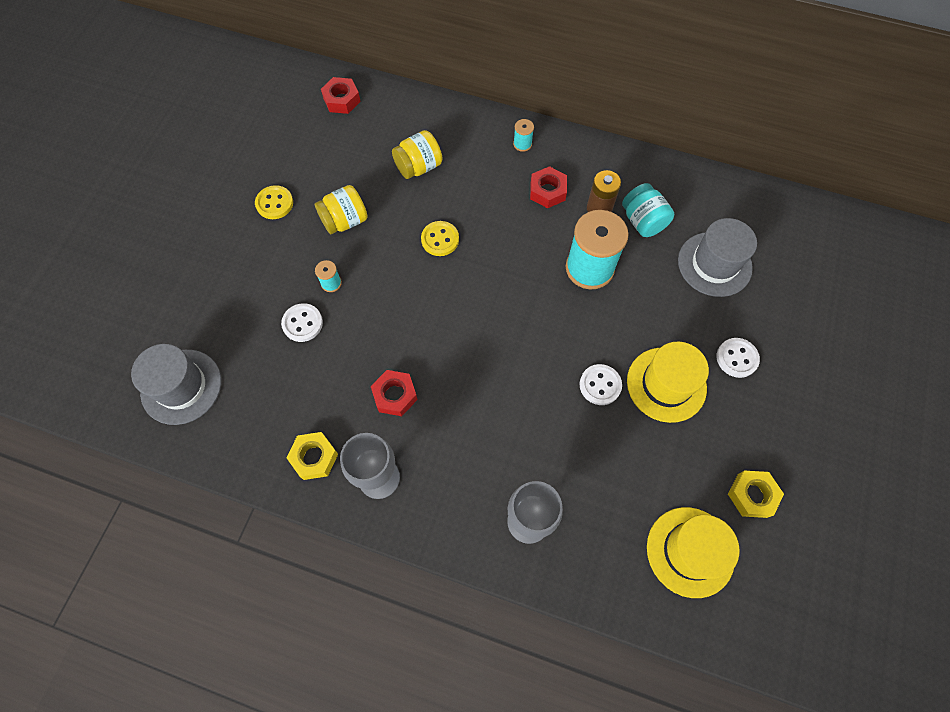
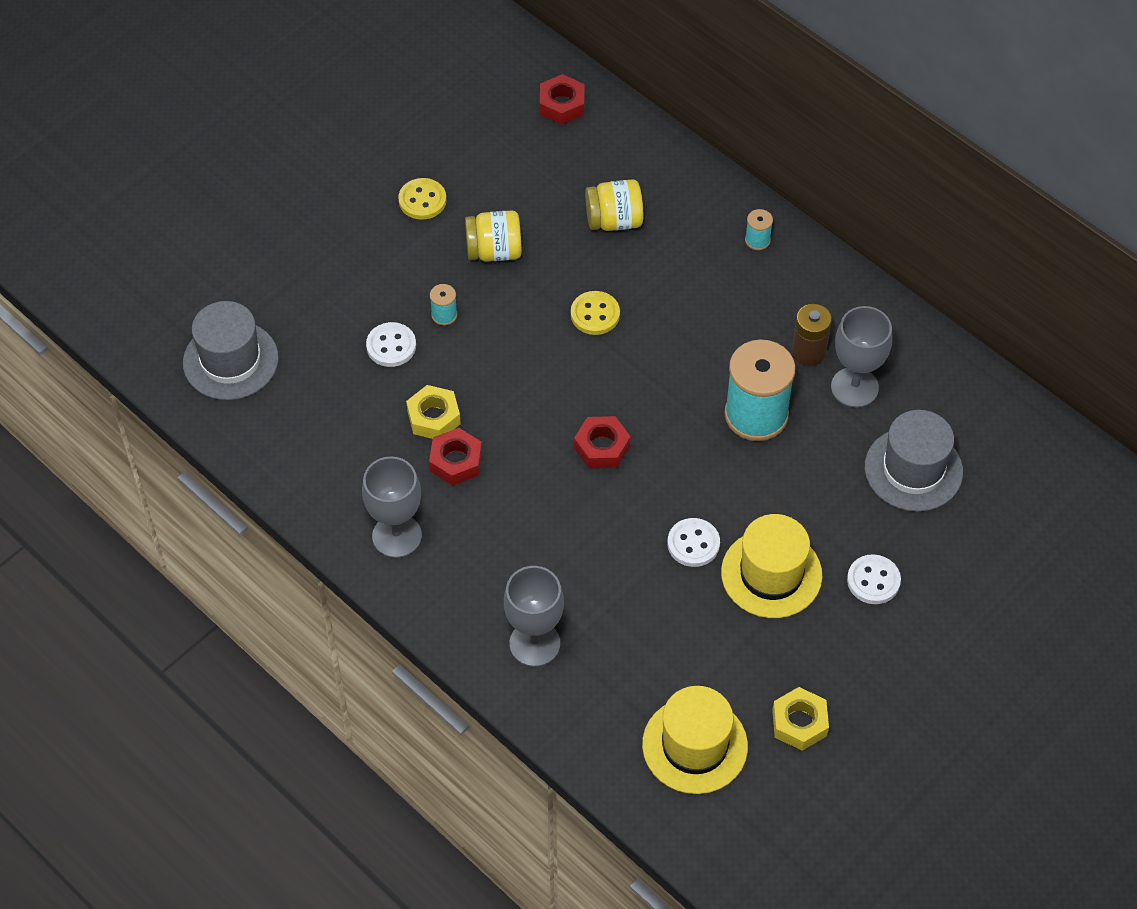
camera: 25 degrees right, 10 degrees down
(314, 457) = (338, 488): yellow nut -> yellow nut (434, 417)
(547, 191) = (756, 308): red nut -> red nut (602, 447)
(643, 221) = (854, 387): turquoise jar -> grey goblet

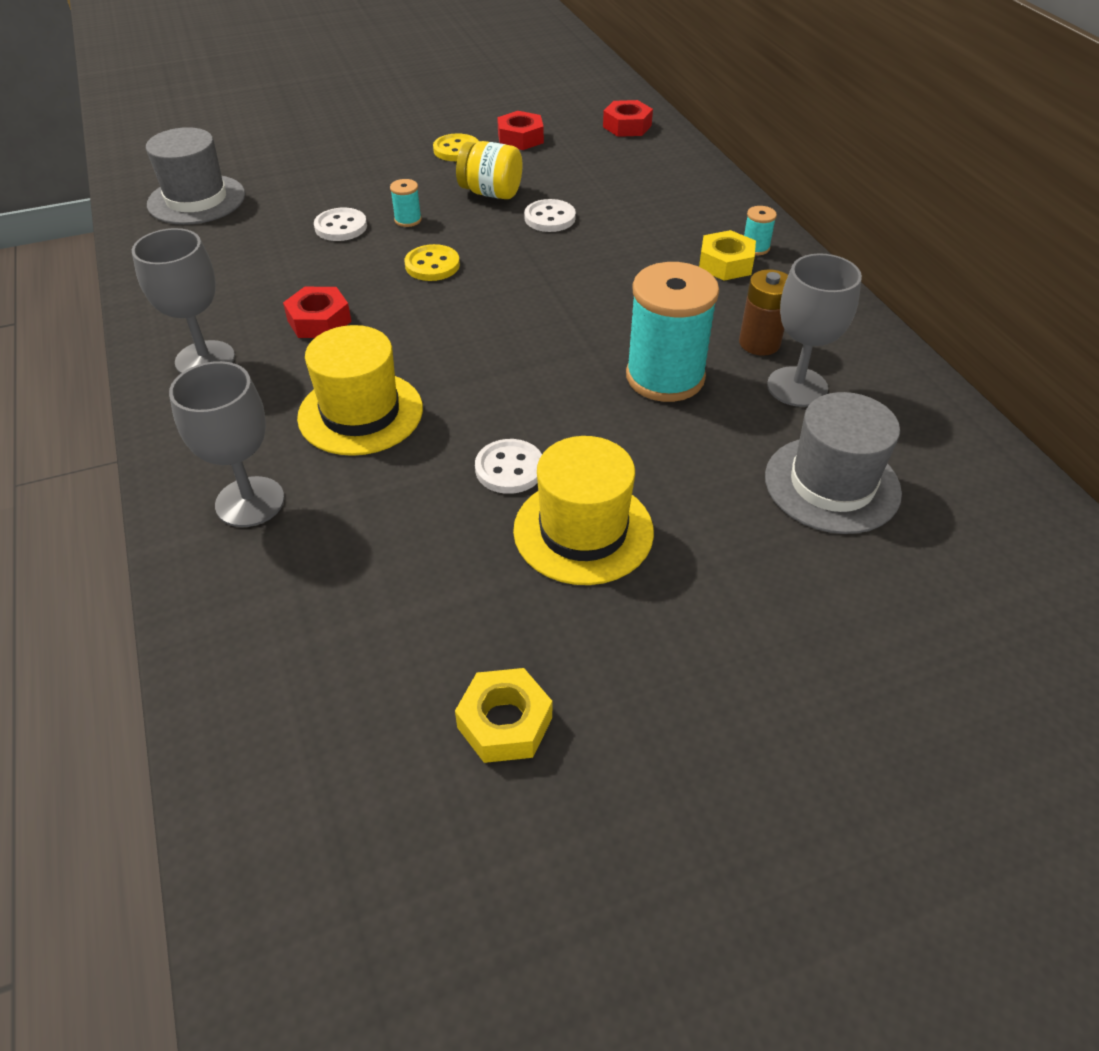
camera: 25 degrees right, 10 degrees down
(434, 417) = (330, 284): yellow nut -> yellow nut (725, 264)
(595, 314) = (550, 256): yellow button -> yellow button (432, 265)
(602, 447) = (475, 353): red nut -> red nut (520, 138)
(614, 221) = (619, 201): yellow jar -> none
(695, 745) = (343, 692): yellow hat -> yellow hat (360, 413)
(873, 581) = (714, 585): white button -> white button (549, 218)

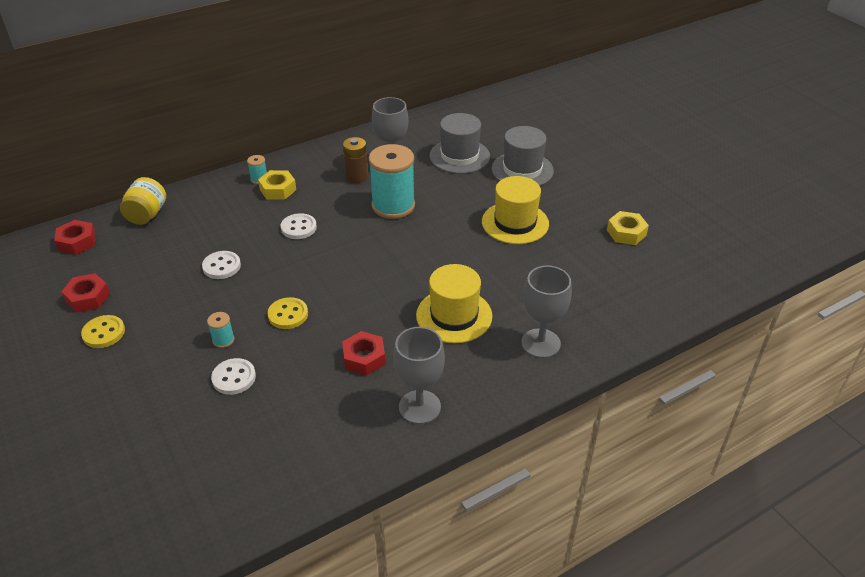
camera: 100 degrees left, 5 degrees down
(196, 200) = (182, 496): grey hat -> grey hat (522, 170)
(491, 193) = (182, 301): yellow jar -> yellow jar (147, 215)
(509, 469) = (481, 251): white button -> white button (298, 228)

